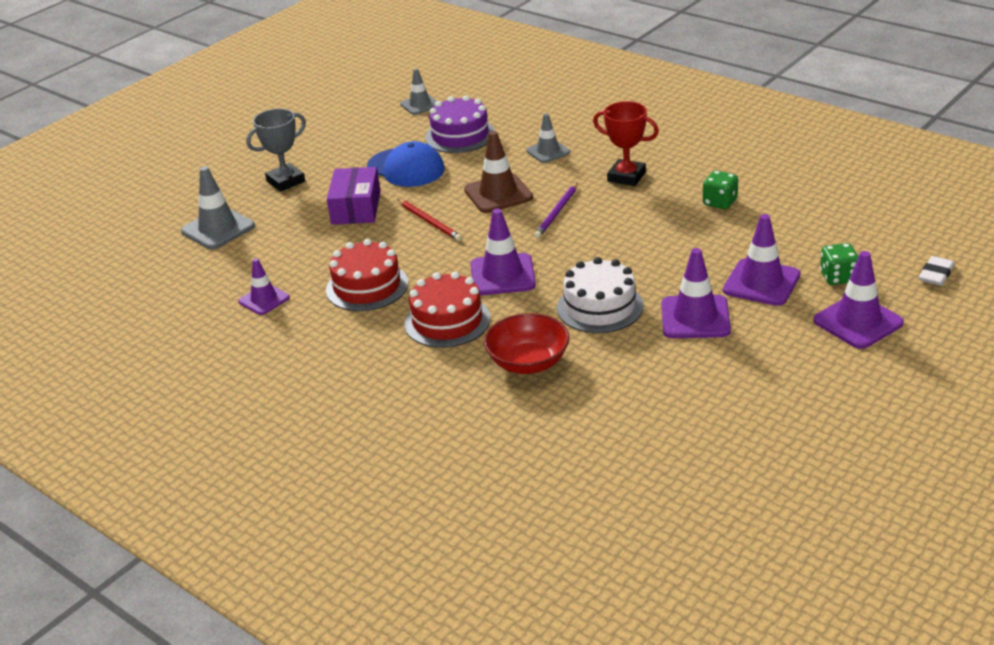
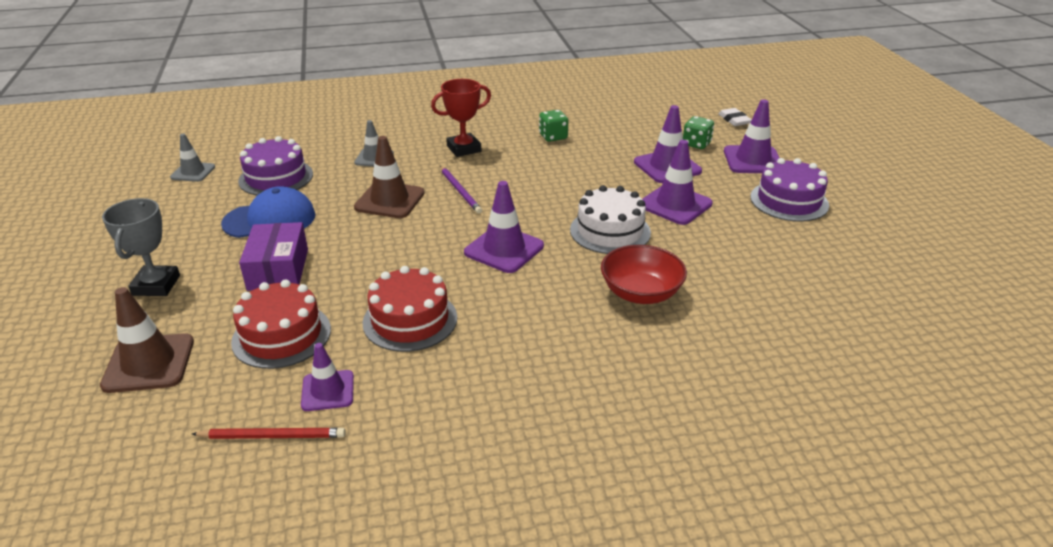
camera: 55 degrees left, 0 degrees up
(218, 229) = (149, 363): grey traffic cone -> brown traffic cone
(356, 208) = (278, 269): purple box -> purple box turned 45 degrees clockwise
(429, 222) = (370, 245): red pencil -> red pencil (273, 436)
(447, 321) = (528, 303): red cake -> red cake (281, 335)
(803, 374) = (789, 201): none -> purple cake

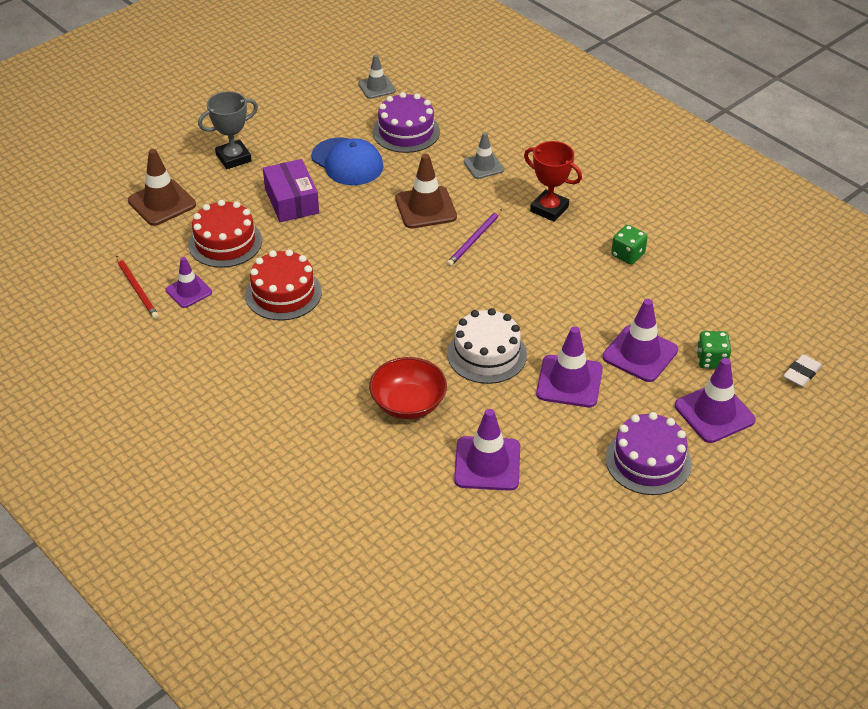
camera: 60 degrees right, 10 degrees up
(278, 269) = (292, 201): purple box -> purple box turned 75 degrees counterclockwise
(504, 249) = (408, 302): purple traffic cone -> purple traffic cone (487, 464)

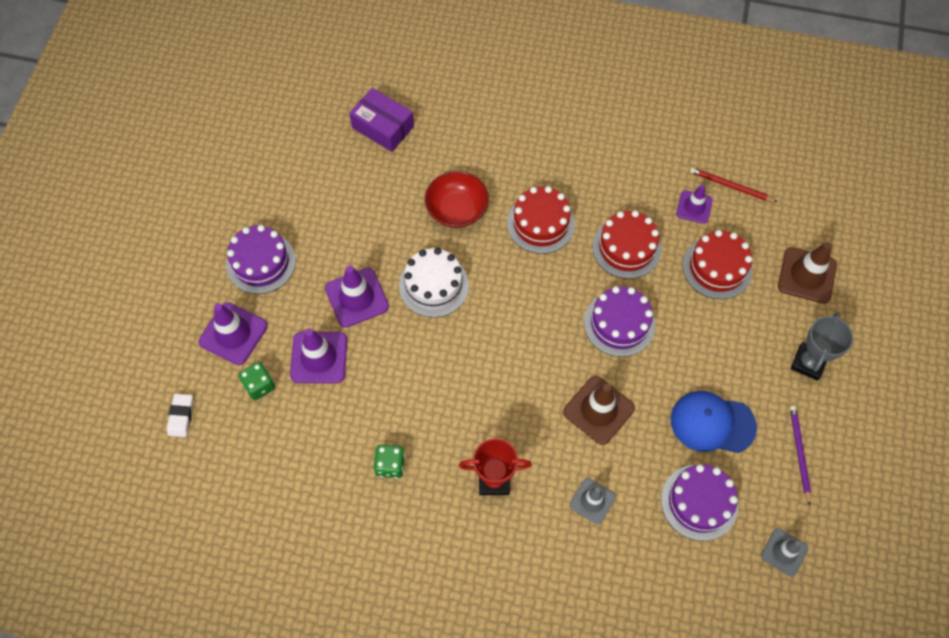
camera: 145 degrees right, 20 degrees up
(292, 201) = (712, 345): purple box -> purple box (383, 127)
(339, 350) = (540, 223): none -> red cake
(350, 248) = (619, 323): none -> purple cake
(474, 240) = (530, 398): purple pencil -> purple pencil (799, 453)
(487, 464) = (369, 196): purple traffic cone -> none

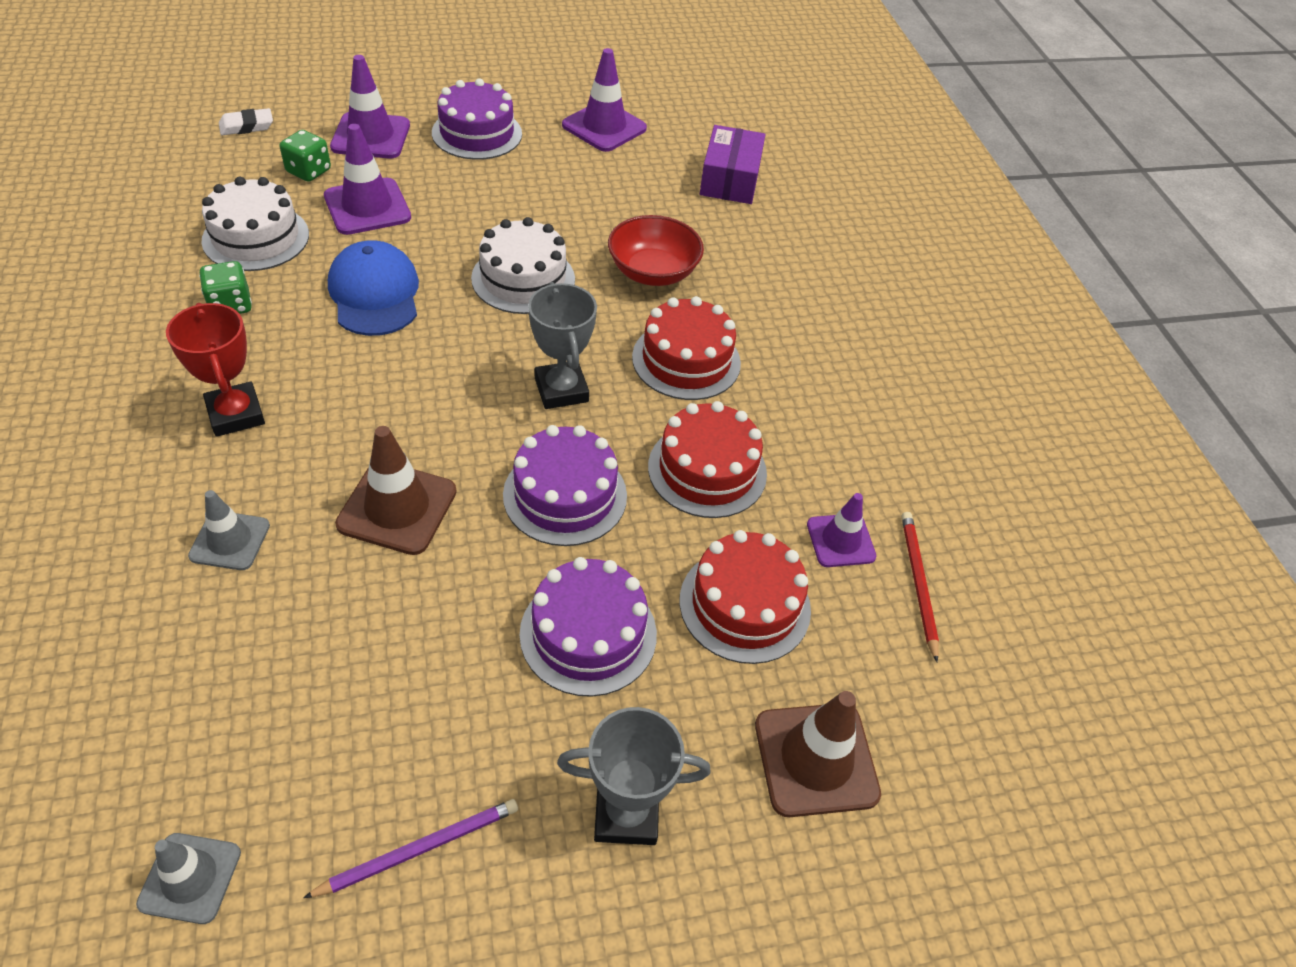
camera: 60 degrees right, 15 degrees down
(324, 436) = (256, 237): none -> white cake
(357, 297) = (468, 217): purple traffic cone -> purple traffic cone (604, 127)
(540, 298) = (561, 390): none -> grey trophy
(699, 502) = (265, 697): purple cake -> purple cake (588, 634)
(712, 423) = (431, 677): blue cap -> blue cap (375, 294)

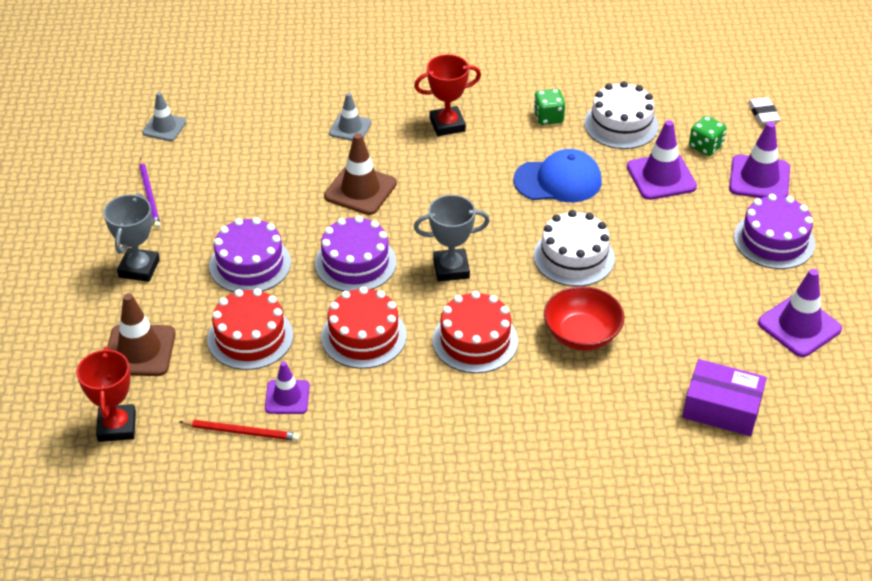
camera: 105 degrees right, 5 degrees down
(973, 752) = (117, 426): none -> red trophy

